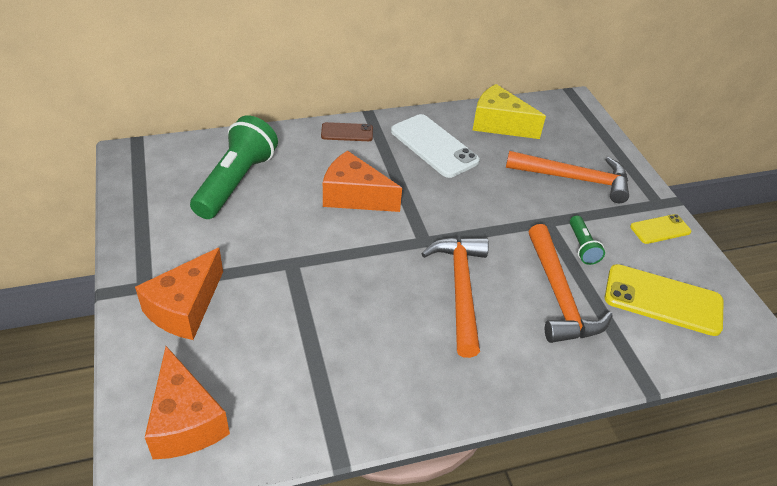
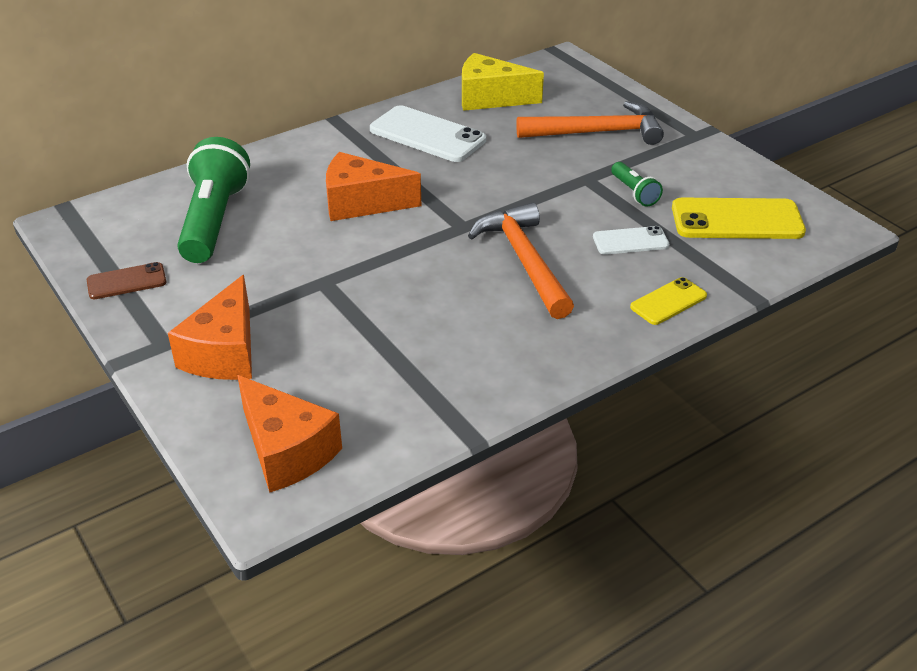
camera: 15 degrees left, 5 degrees down
(347, 132) = (319, 143): brown phone -> brown phone (126, 281)
(559, 295) = (630, 241): orange hammer -> white phone
(660, 229) = (707, 158): yellow phone -> yellow phone (668, 302)

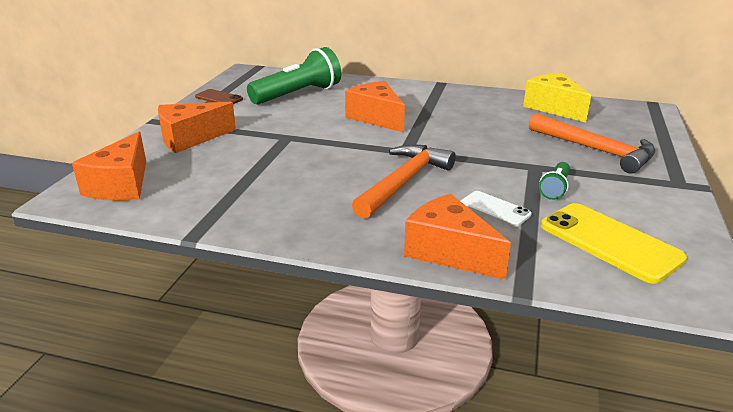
camera: 50 degrees right, 10 degrees down
(427, 135) = (476, 107): white phone -> none
(668, 302) = (449, 252): yellow phone -> orange cheese

